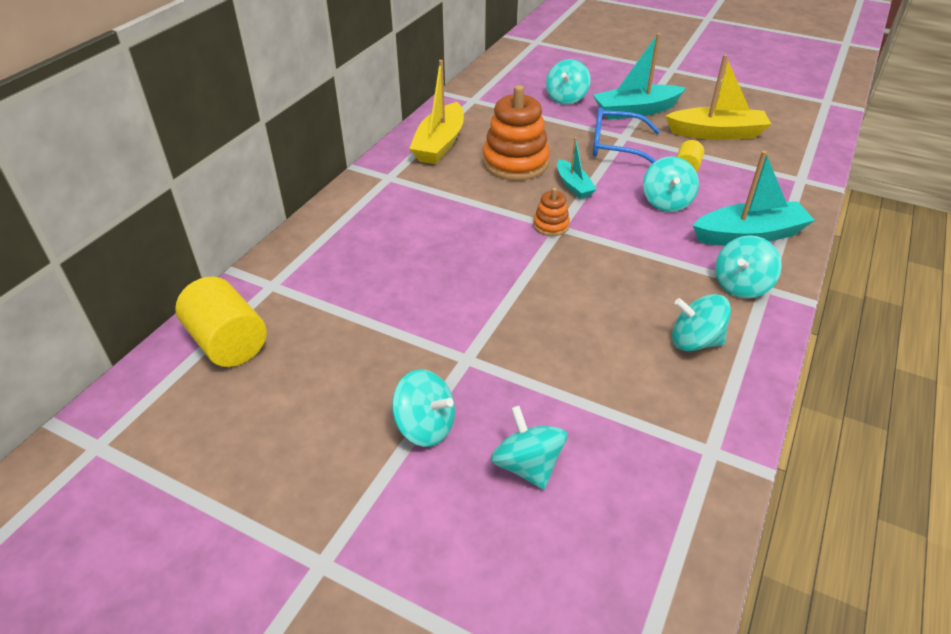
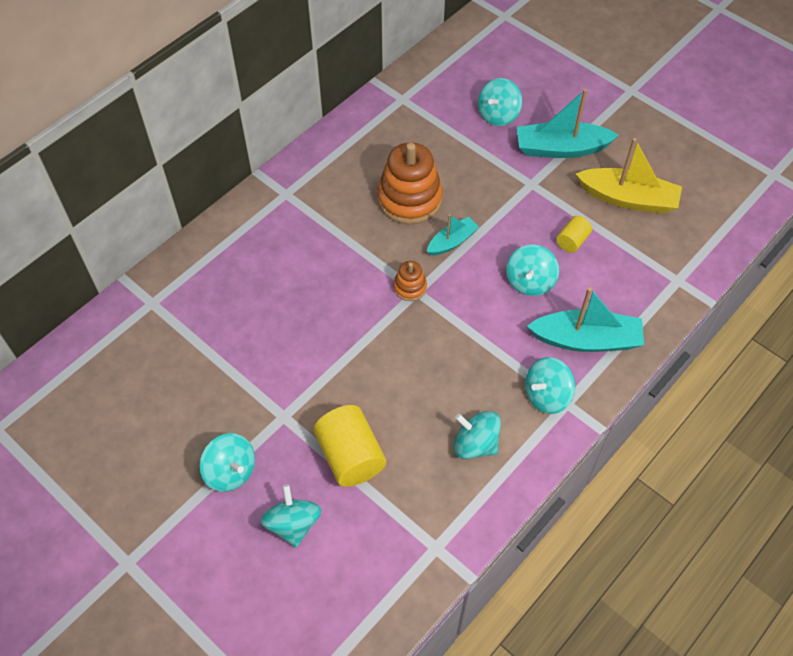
camera: 15 degrees right, 15 degrees up
(228, 342) = (105, 355): yellow cylinder -> yellow cylinder (350, 456)
(440, 144) = (347, 158): yellow boat -> none
(574, 186) = (452, 242): turquoise boat -> turquoise boat turned 120 degrees counterclockwise
(615, 146) = (516, 196): blue glasses -> none

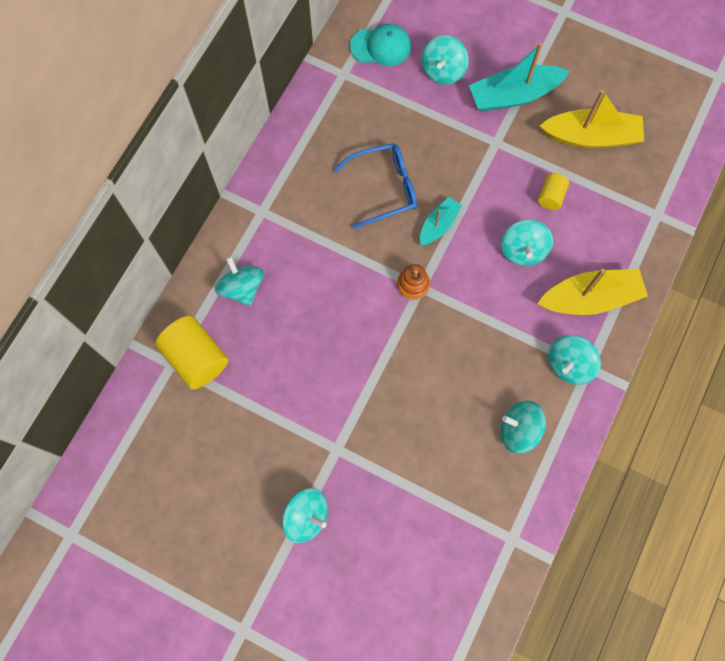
camera: 15 degrees left, 15 degrees up
(293, 524) = (379, 552): turquoise spinning top -> turquoise spinning top (242, 288)
(350, 456) = (410, 472): yellow cylinder -> yellow cylinder (196, 358)
(409, 199) = (384, 188): orange stacking toy -> blue glasses
(445, 84) = (381, 46): none -> turquoise cap
(586, 339) = (590, 298): turquoise boat -> yellow boat

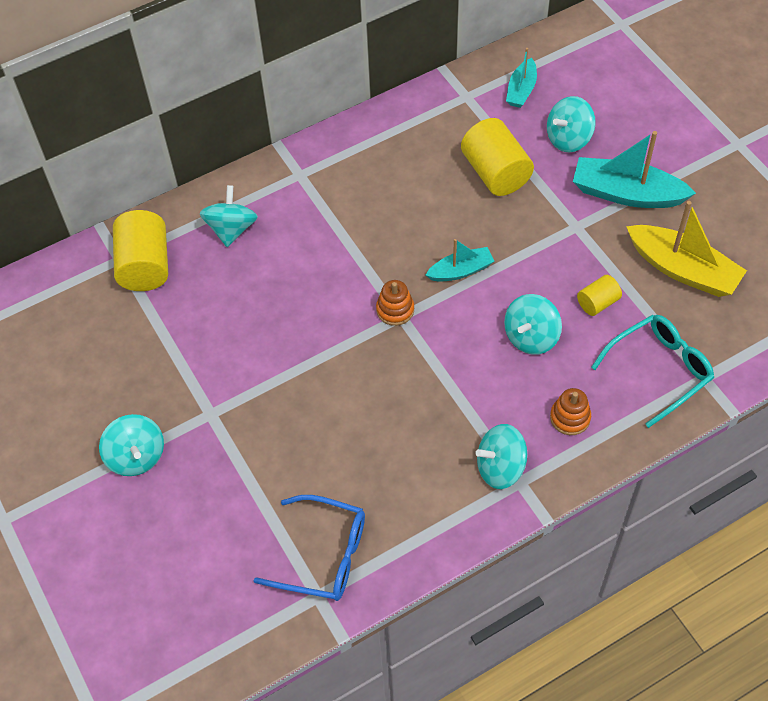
camera: 35 degrees right, 15 degrees down
(381, 46) = (521, 90): turquoise cap -> turquoise boat
(384, 188) = (431, 212): blue glasses -> blue glasses (324, 555)
(409, 129) = (495, 173): none -> yellow cylinder
(518, 430) = (401, 499): turquoise spinning top -> none
(590, 298) = (570, 417): yellow boat -> orange stacking toy
(625, 225) = (659, 370): none -> turquoise glasses

